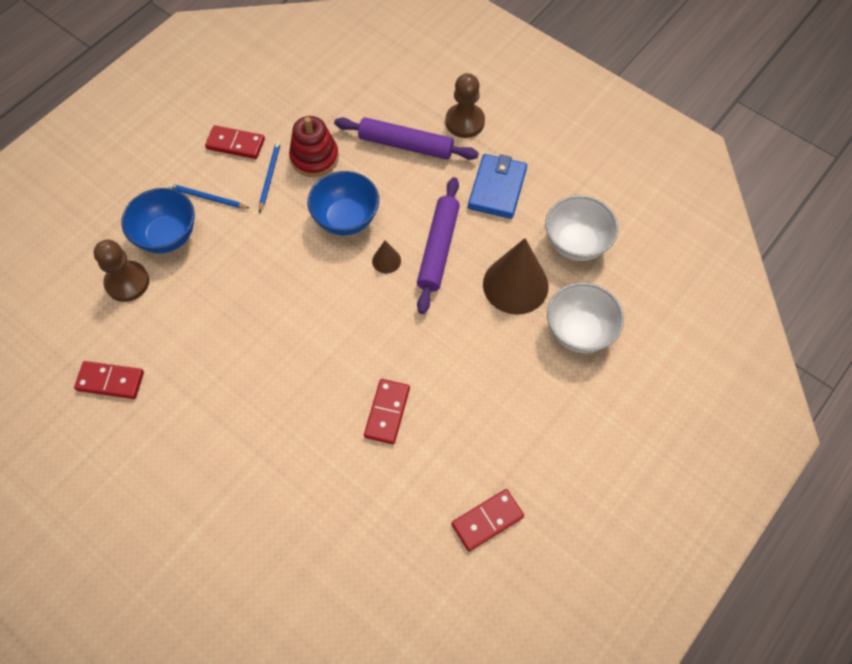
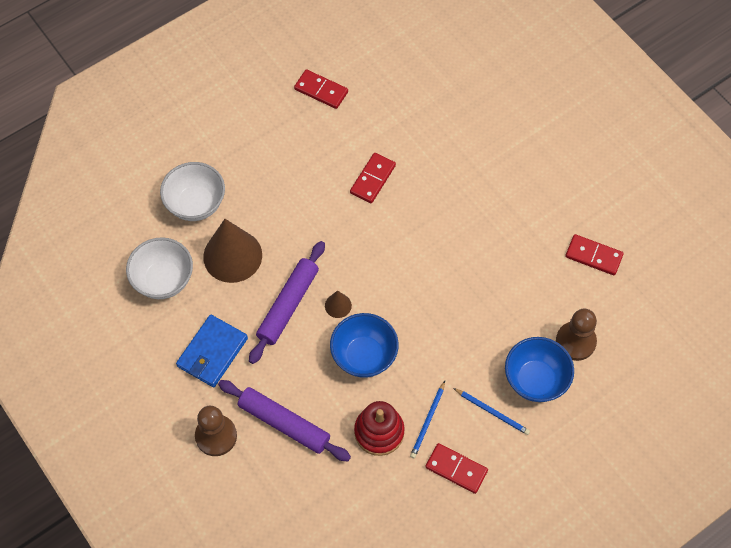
camera: 165 degrees left, 0 degrees up
(487, 520) = (321, 90): red domino -> red domino turned 45 degrees clockwise

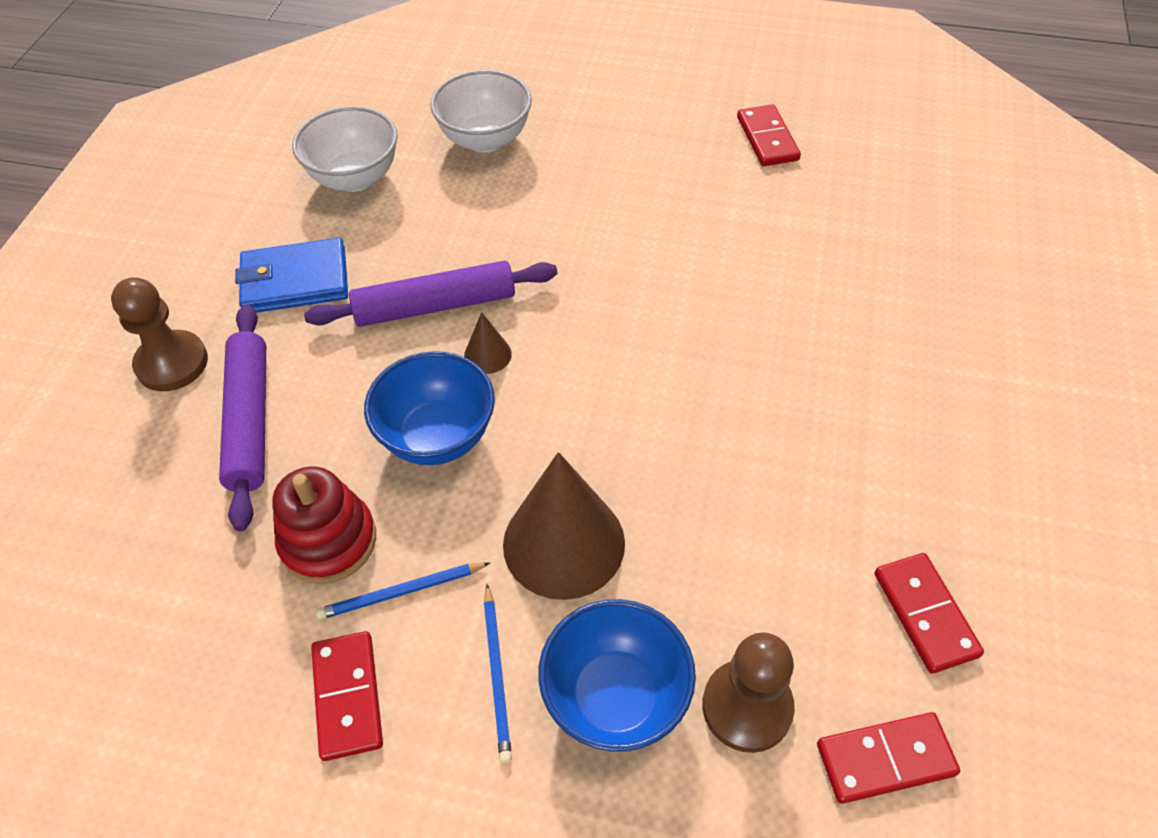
camera: 50 degrees right, 10 degrees down
(232, 256) = (451, 211): brown cone -> brown cone (564, 543)
(372, 179) = (712, 263): red domino -> red domino (885, 759)

